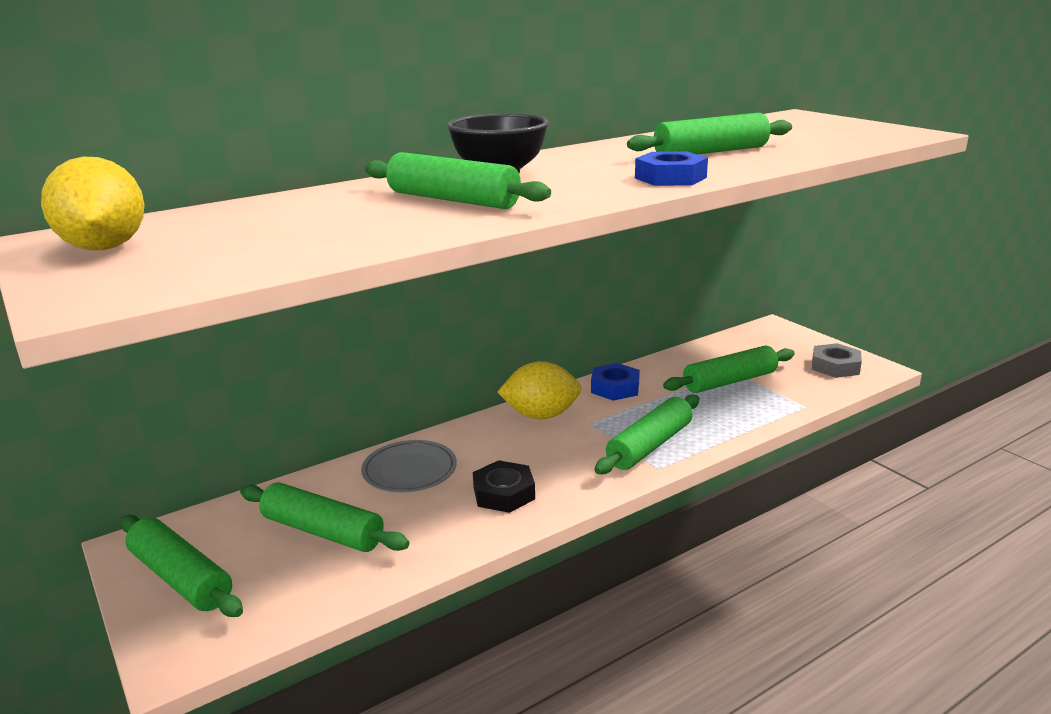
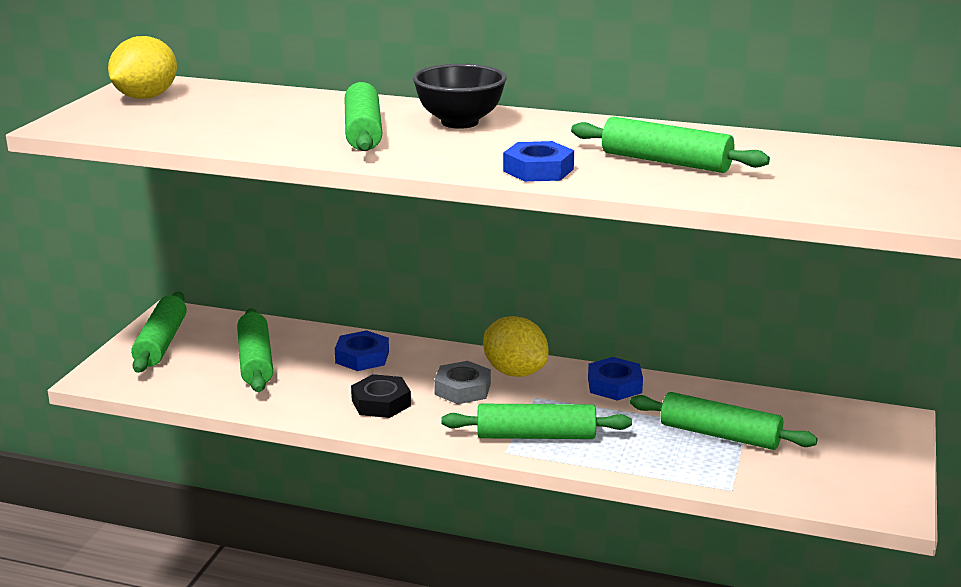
camera: 50 degrees right, 0 degrees up
(409, 471) = (362, 357): grey plate -> blue nut
(835, 366) = (856, 482): grey nut -> grey nut (462, 389)

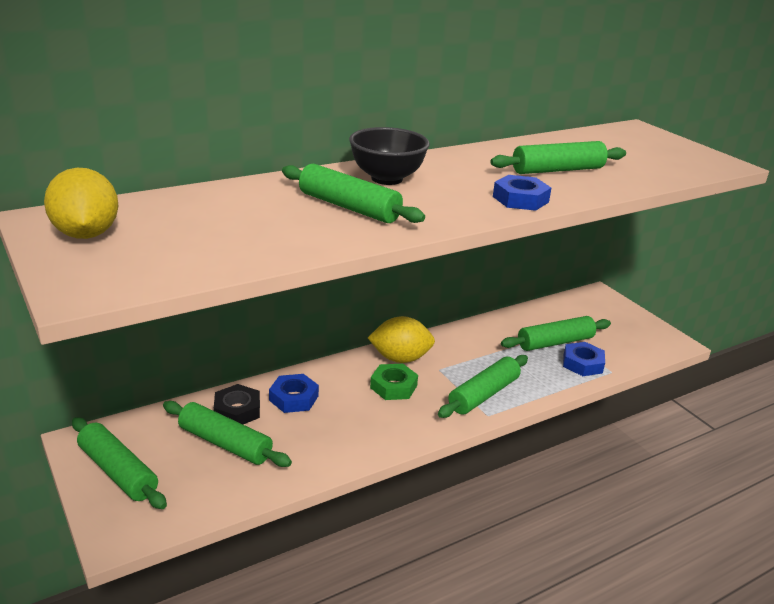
camera: 50 degrees left, 5 degrees up
(381, 403) = (366, 425): black nut -> black nut (237, 410)
(462, 389) = (393, 386): grey nut -> green nut
(614, 385) = (462, 339): blue nut -> blue nut (582, 363)

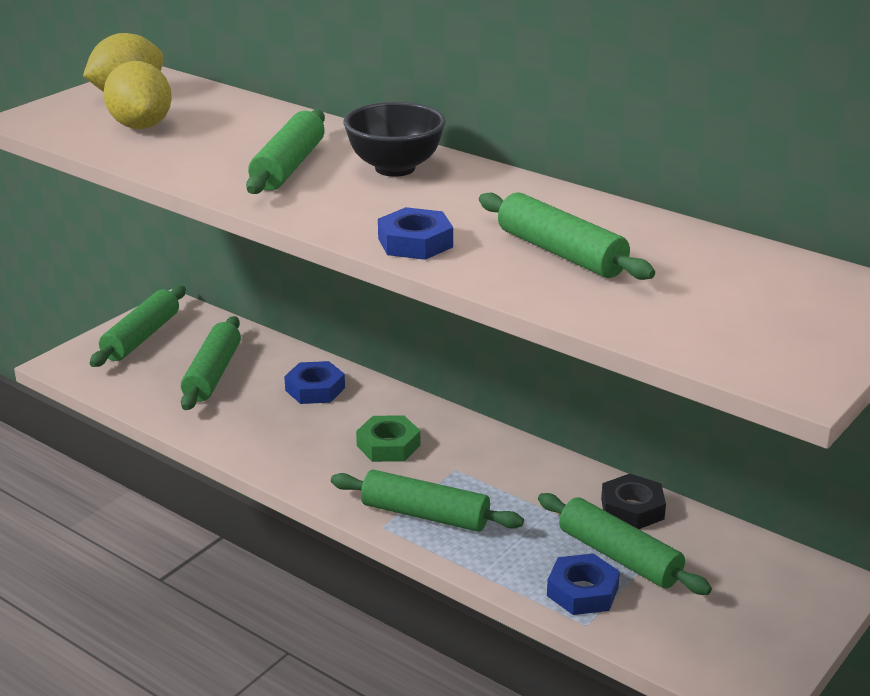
camera: 70 degrees right, 0 degrees up
(237, 410) = (270, 364): black nut -> black nut (632, 509)
(400, 358) = (454, 436): yellow lemon -> yellow lemon (141, 126)

